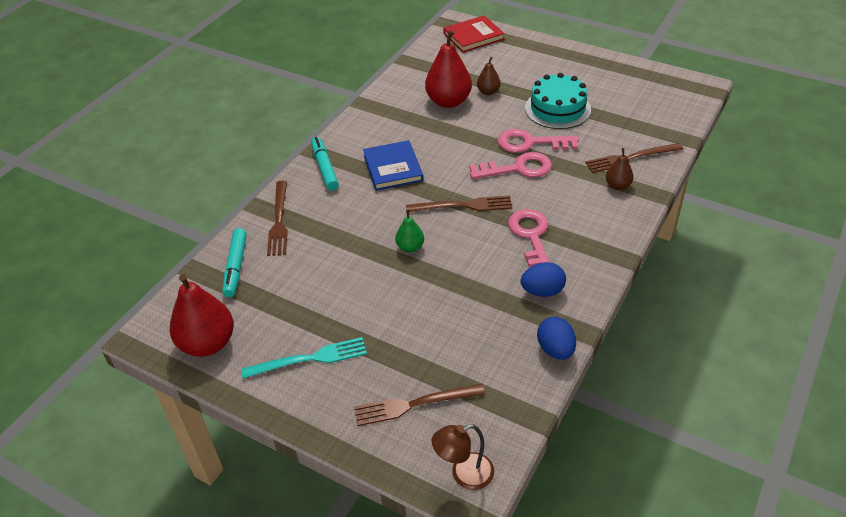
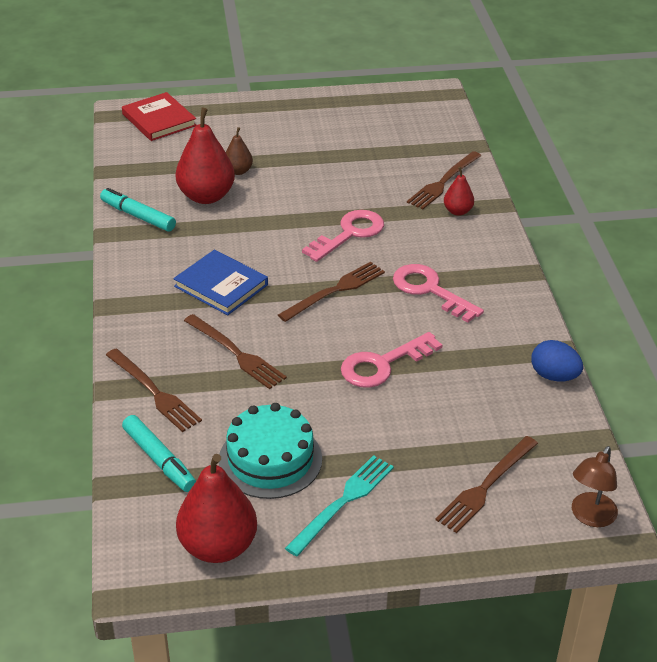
camera: 40 degrees left, 5 degrees down
(324, 168) = (144, 317): turquoise marker -> turquoise marker (138, 216)
(353, 219) = (235, 353): none -> brown fork
(410, 247) = (325, 352): green pear -> none
(473, 36) = (159, 120): red book -> red book turned 60 degrees counterclockwise
(530, 143) = (336, 204): pink key -> pink key (383, 364)
(542, 291) = (491, 333): blue egg -> none
(557, 109) = (327, 162): turquoise cake -> turquoise cake (270, 459)
(618, 185) = (457, 211): brown pear -> red pear

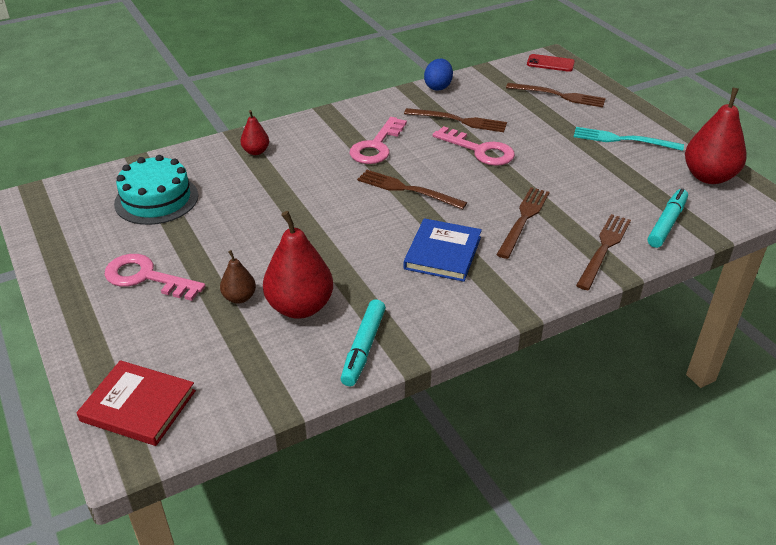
camera: 110 degrees left, 0 degrees up
(159, 120) = (138, 406): red book -> red book turned 75 degrees clockwise
(270, 459) = (616, 175): turquoise cake -> turquoise cake (156, 199)
(349, 234) = (320, 199): pink key -> pink key (146, 277)
(443, 182) = (210, 166): brown fork -> brown fork (458, 121)
(590, 517) = (550, 63): brown lamp -> red phone

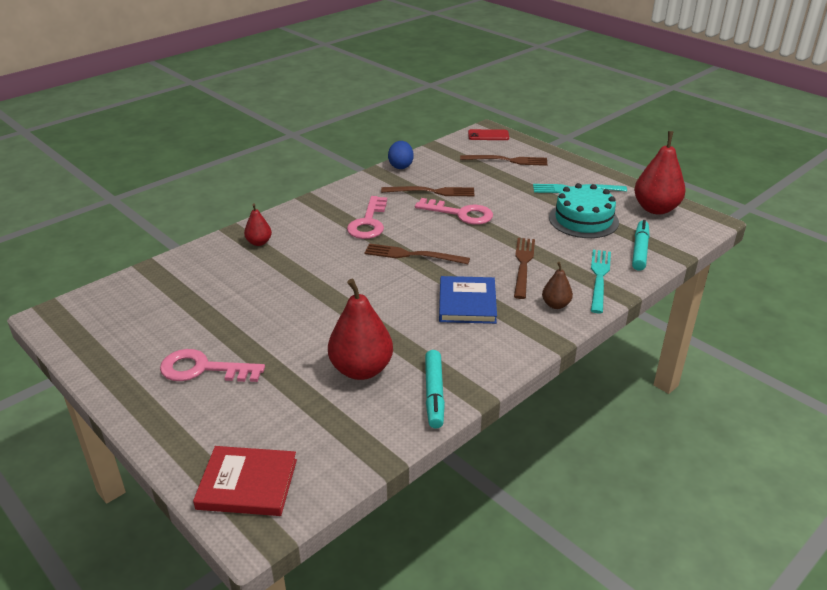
camera: 15 degrees left, 5 degrees down
(156, 199) = (181, 298): turquoise cake -> turquoise cake (583, 220)
(239, 297) = (301, 371): brown pear -> brown pear (556, 305)
(604, 249) = (599, 278): brown fork -> turquoise fork

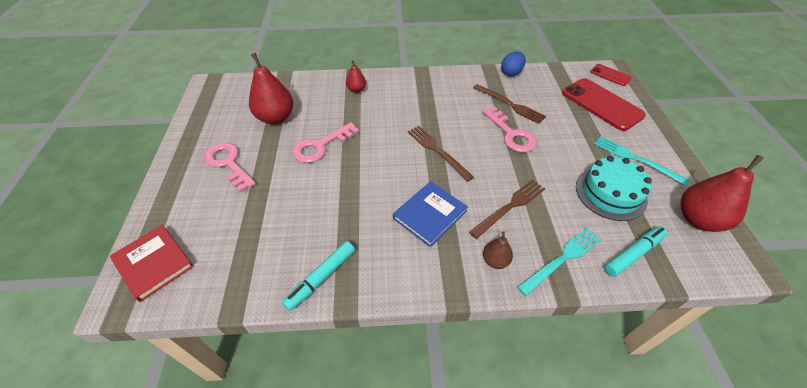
camera: 40 degrees right, 15 degrees up
(361, 369) = (303, 224): red pear -> red pear (276, 118)
(368, 222) = (438, 108): pink key -> pink key (321, 146)
(507, 160) = (601, 104): brown fork -> red phone

